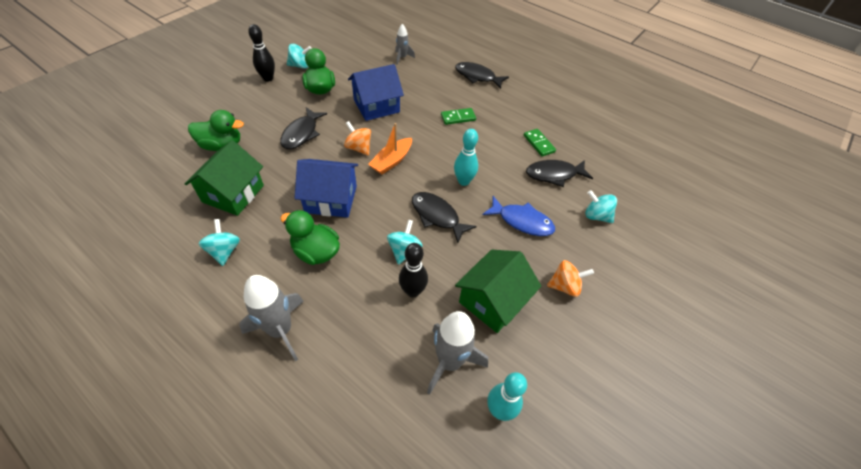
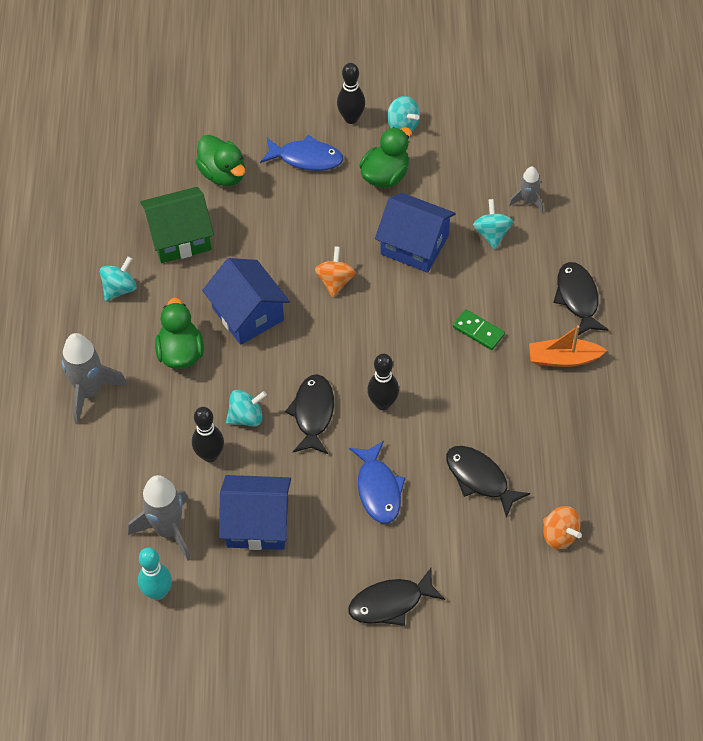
camera: 55 degrees right, 5 degrees up
(265, 108) = (306, 158): none -> blue fish
(301, 133) = (304, 219): black fish -> black fish (390, 603)
(392, 161) = (346, 322): orange boat -> orange boat (563, 359)
(463, 181) = (383, 403): turquoise bowling pin -> black bowling pin
(493, 301) = (257, 523): green house -> blue house
(539, 144) = (518, 435): green domino -> none
(565, 286) = (329, 572): orange spinning top -> orange spinning top (559, 535)
(596, 216) = (454, 552): turquoise spinning top -> turquoise spinning top (492, 234)

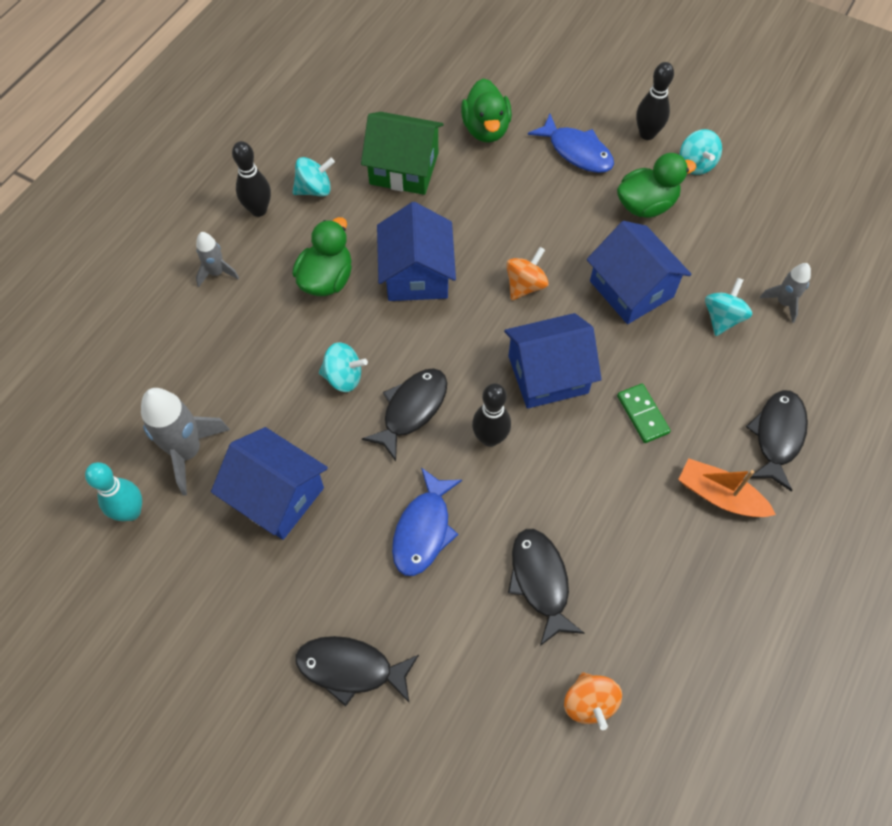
camera: 30 degrees right, 5 degrees up
(90, 392) = (217, 273): grey rocket -> grey rocket, size x0.56
(210, 455) = (281, 397): black bowling pin -> black bowling pin (258, 210)
(394, 337) = (548, 374): none -> blue house

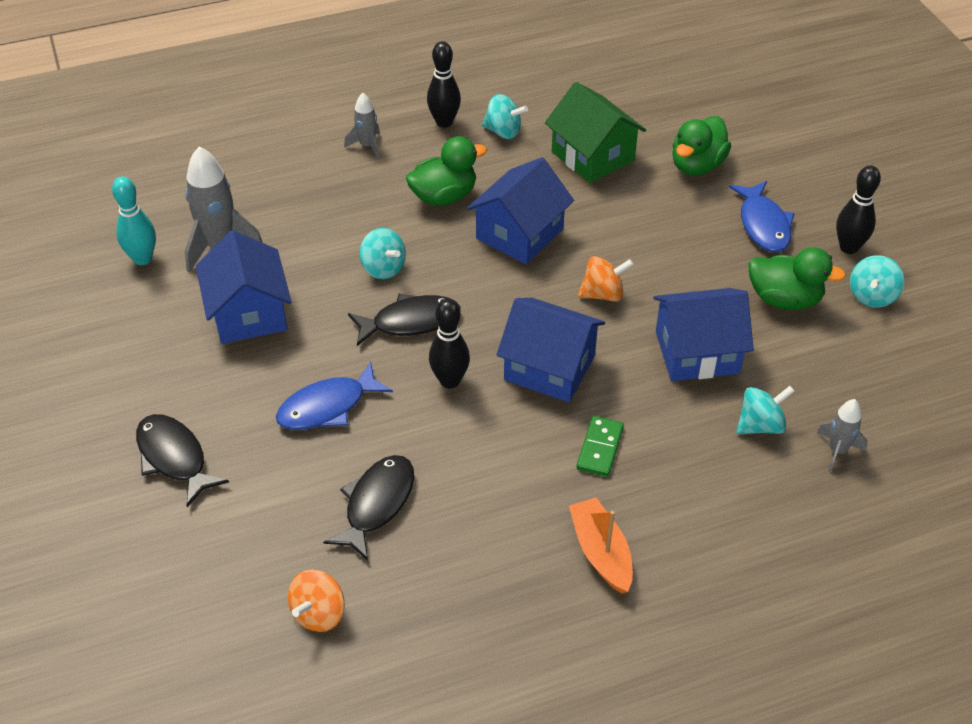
camera: 40 degrees right, 15 degrees down
(631, 289) = (697, 352): blue house -> blue house turned 75 degrees clockwise
(777, 436) = (709, 546): black fish -> none

